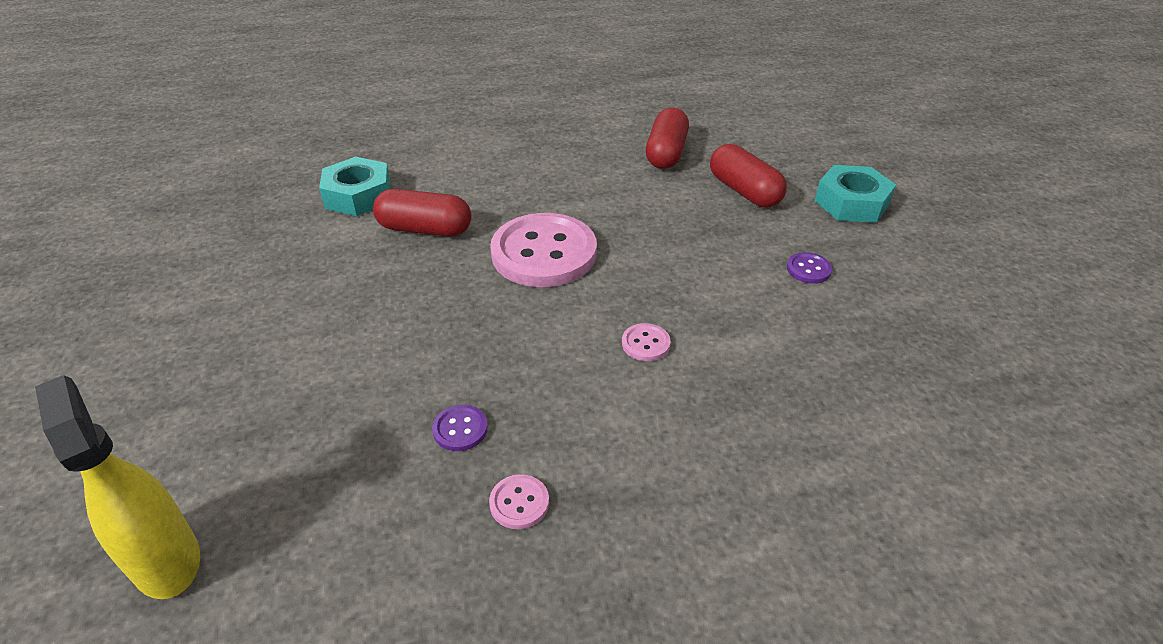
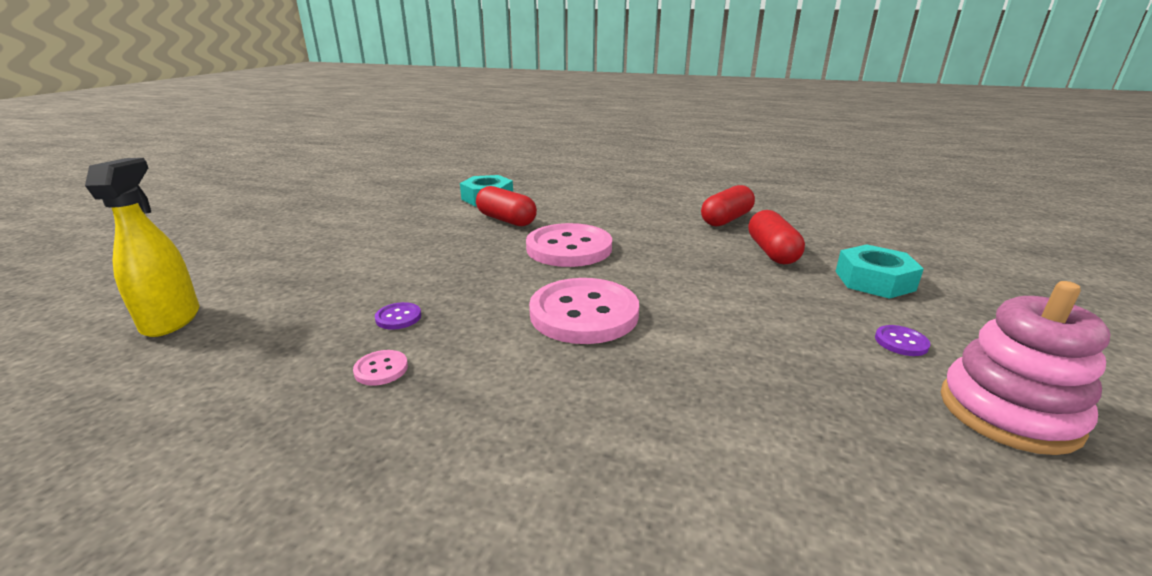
camera: 30 degrees right, 15 degrees down
(645, 344) = (584, 314): pink button -> pink button, size x2.49
(808, 269) = (782, 310): purple button -> purple button (901, 342)
(1020, 320) = (1008, 412): none -> pink stacking toy

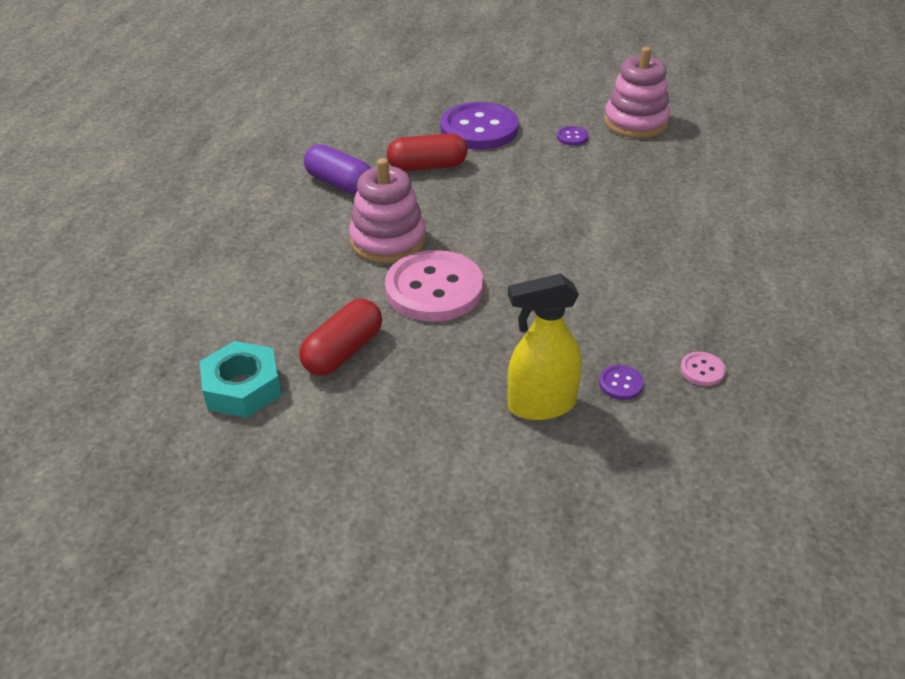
camera: 95 degrees left, 15 degrees up
(171, 320) = (690, 577): yellow spray bottle -> yellow spray bottle (541, 405)
(584, 314) = (576, 270): pink button -> none
(640, 234) = (388, 240): none -> pink stacking toy
(726, 219) = (340, 184): red capsule -> purple capsule
(874, 281) = (479, 129): turquoise nut -> purple button

